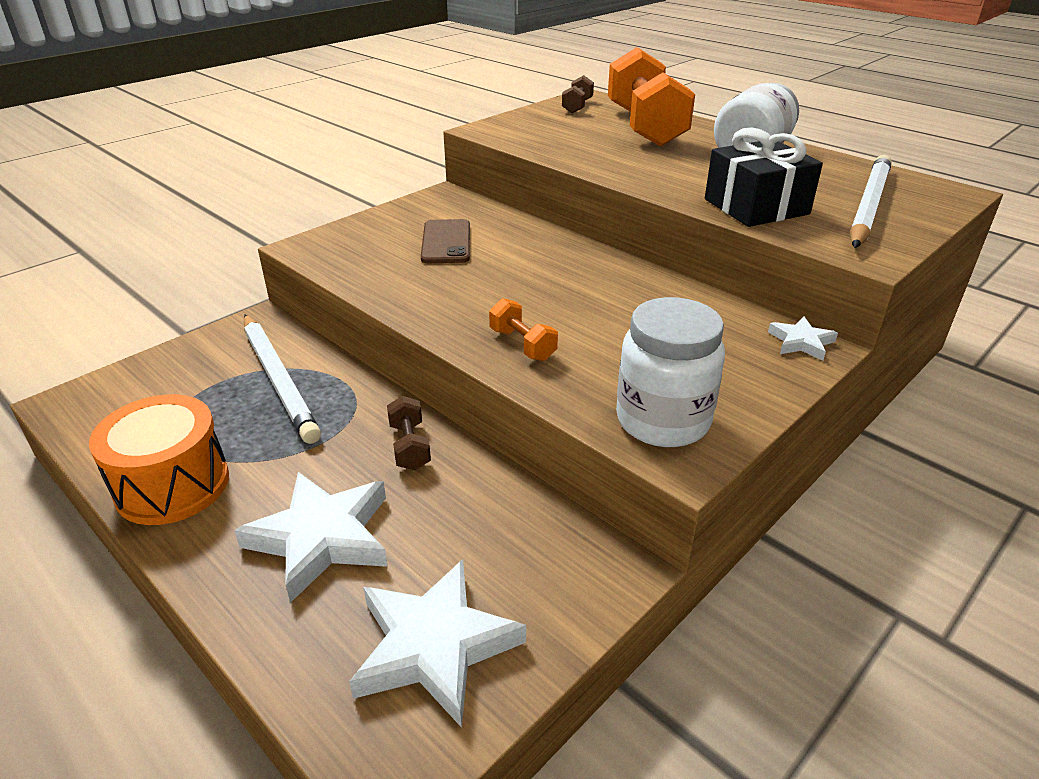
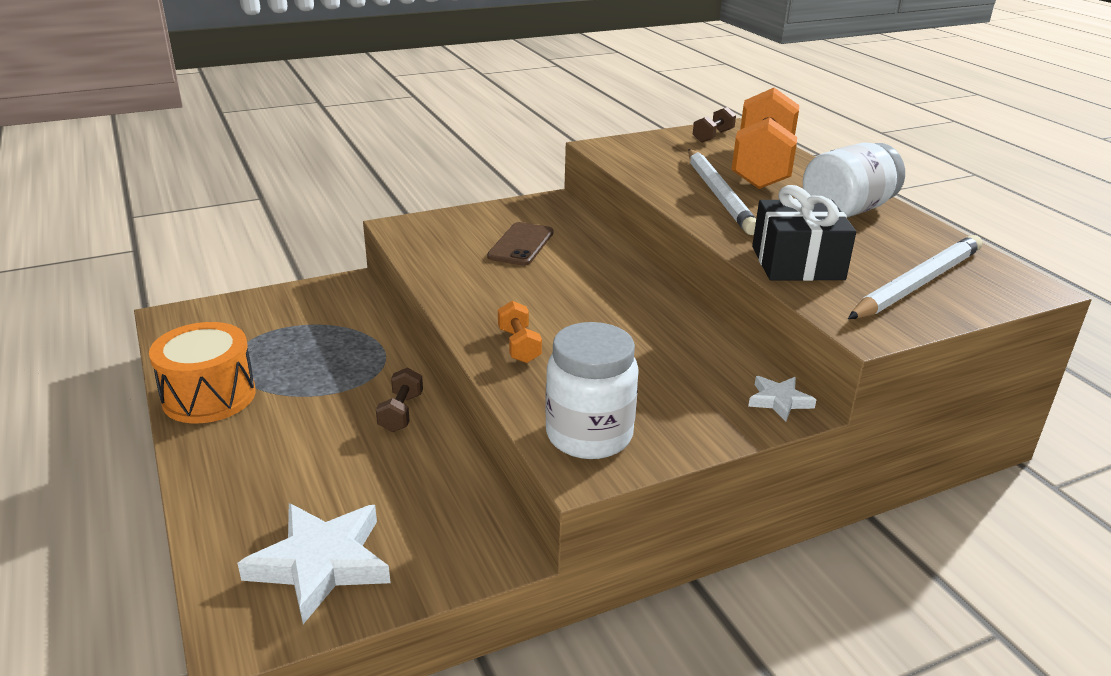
camera: 20 degrees right, 5 degrees down
(279, 379) = (333, 335): white pencil -> white pencil (719, 195)
(322, 538) = (290, 463): white star -> none

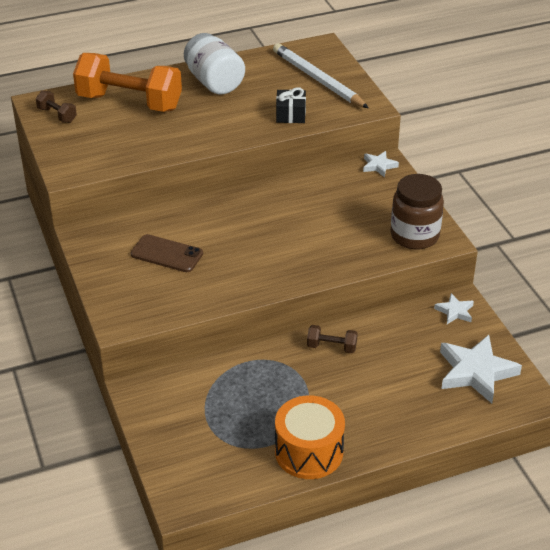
camera: 85 degrees left, 10 degrees up
(476, 544) = (455, 311): none -> white star
(519, 346) = (319, 259): orange dumbbell -> none
(589, 435) = (414, 236): white jar -> brown jar
(719, 195) = (180, 128): white pencil -> none
(797, 263) = (290, 114): black gift -> black gift, size x0.62

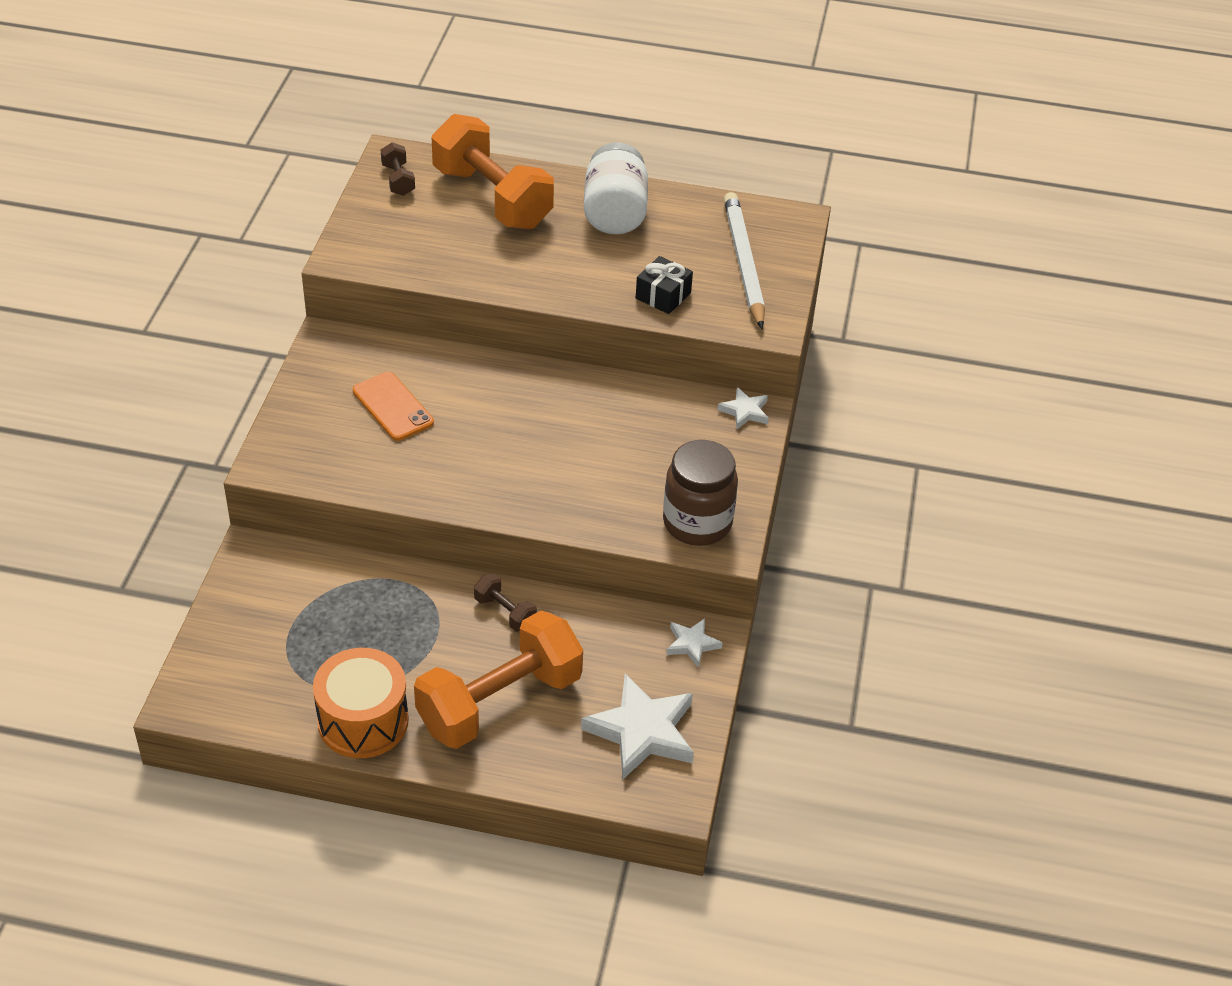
camera: 30 degrees right, 5 degrees up
(166, 254) = (392, 407): brown phone -> orange phone
(379, 398) = (499, 702): none -> orange dumbbell

